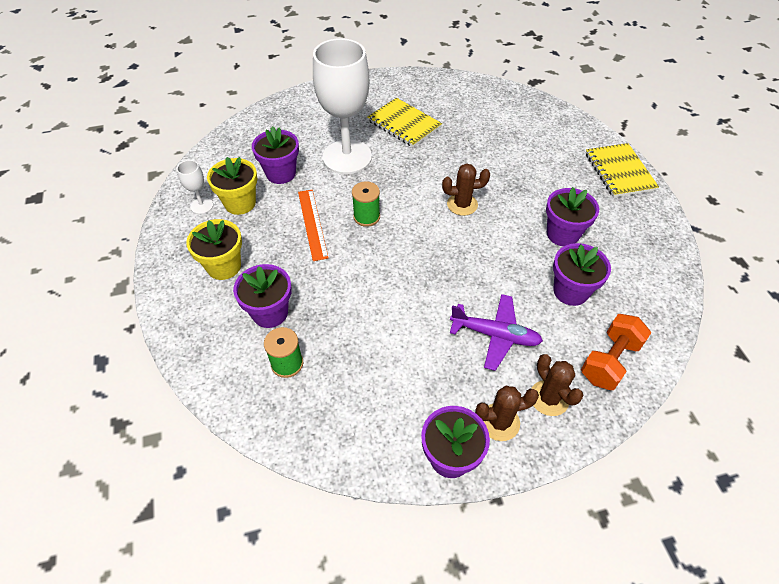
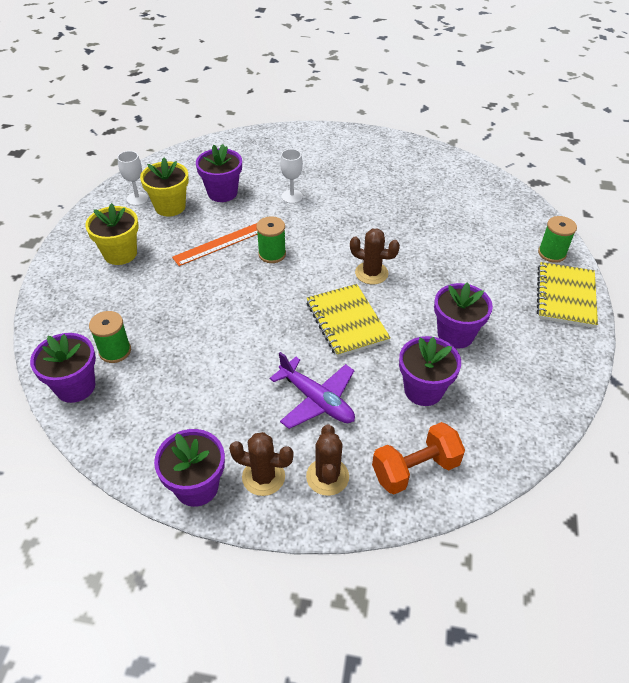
camera: 25 degrees right, 5 degrees down
(270, 313) = (130, 305): purple flower pot -> purple flower pot (75, 387)
(312, 224) = (219, 244): orange ruler -> orange ruler turned 45 degrees clockwise
(347, 157) = (292, 196): white goblet -> white goblet, size x0.42
(404, 124) = (367, 184): yellow notebook -> yellow notebook (346, 322)
(586, 139) = (552, 253): none -> green spool

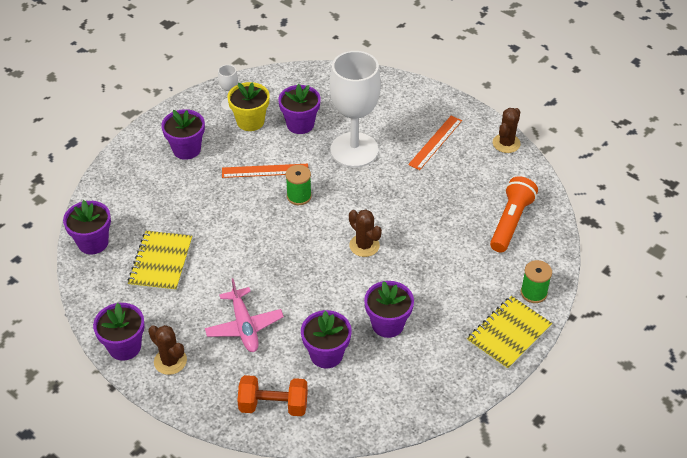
camera: 30 degrees right, 0 degrees up
(115, 351) = (134, 227): green spool -> none
(120, 254) = (186, 149): yellow flower pot -> purple flower pot
(292, 196) = (354, 150): white goblet -> white goblet, size x2.39
(317, 400) = (244, 326): purple plane -> pink plane
(327, 476) = (211, 381): brown cactus -> brown cactus (506, 143)
(346, 322) = (312, 277): yellow notebook -> yellow notebook (161, 262)
(359, 166) = (435, 142): none -> orange ruler
(479, 205) = (510, 222): none -> orange flashlight

